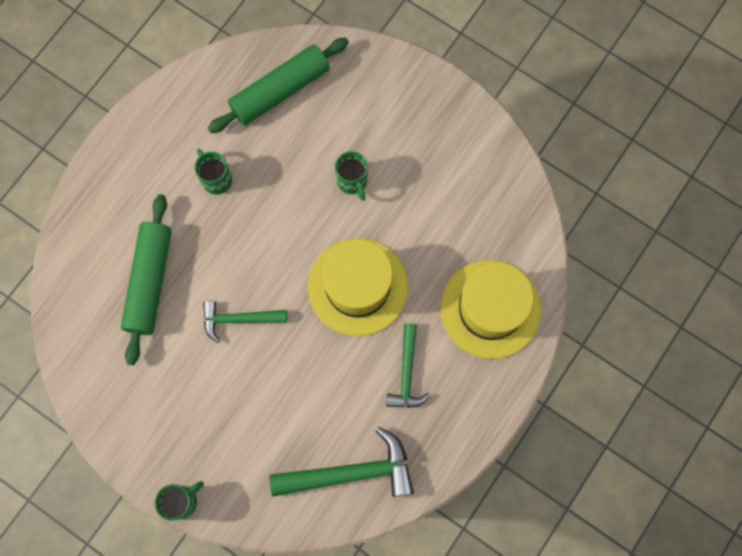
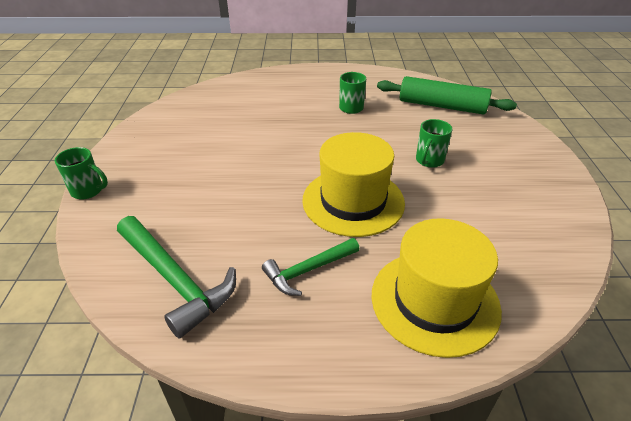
camera: 55 degrees right, 35 degrees down
(149, 281) = (253, 111): green rolling pin -> none
(239, 319) = (263, 156): green hammer -> none

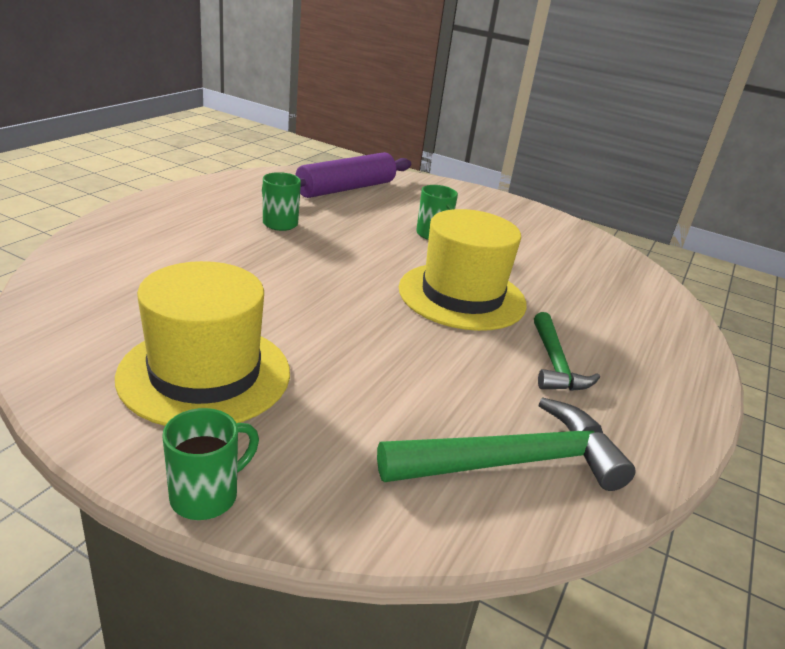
camera: 65 degrees left, 10 degrees down
(434, 301) = (632, 319): yellow hat -> yellow hat (205, 374)
(442, 106) = (346, 188): green rolling pin -> purple rolling pin

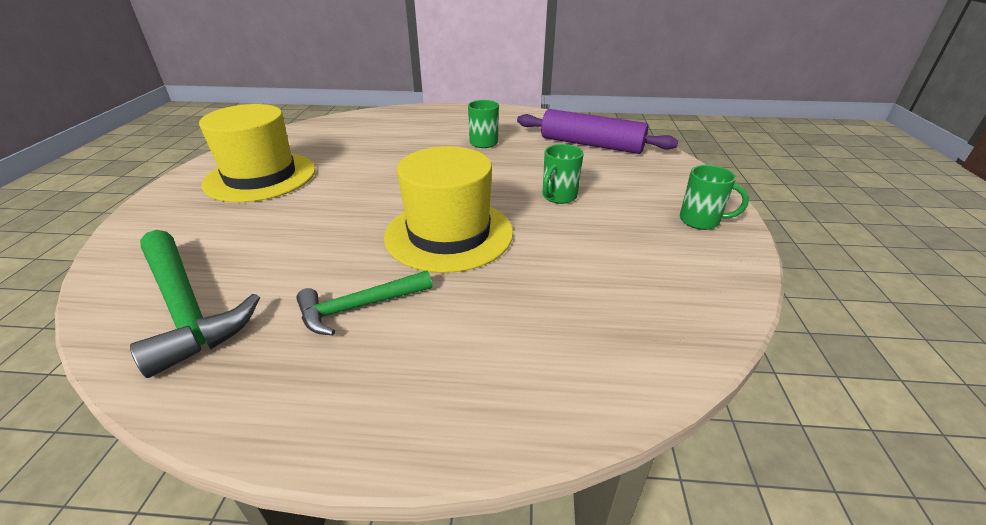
camera: 70 degrees right, 5 degrees up
(207, 496) = (142, 208): green mug -> green mug (701, 221)

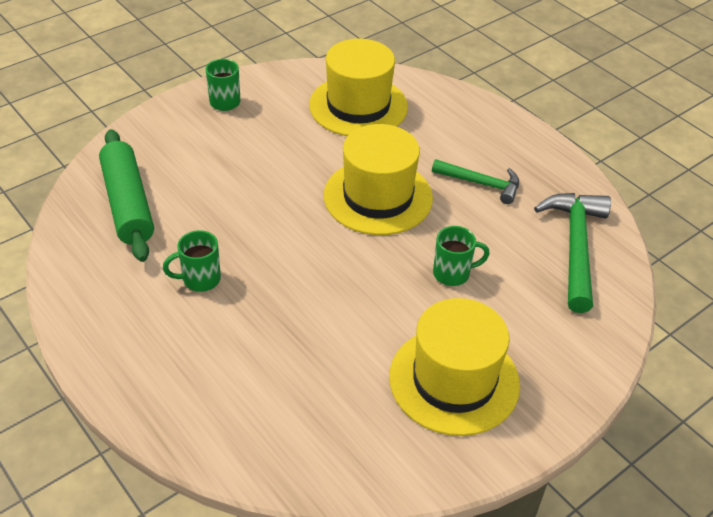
camera: 135 degrees left, 10 degrees up
(558, 197) = (263, 174): green mug -> green mug (453, 273)
(591, 144) = (127, 204): purple rolling pin -> green rolling pin
(609, 300) = (358, 106): none -> yellow hat

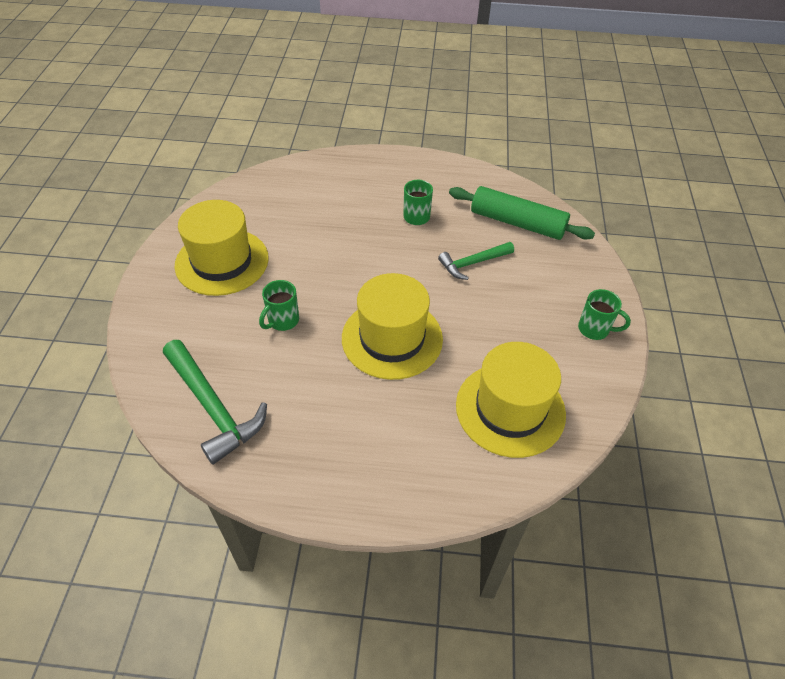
camera: 135 degrees right, 5 degrees up
(481, 184) = (334, 410): green hammer -> green hammer (473, 263)

